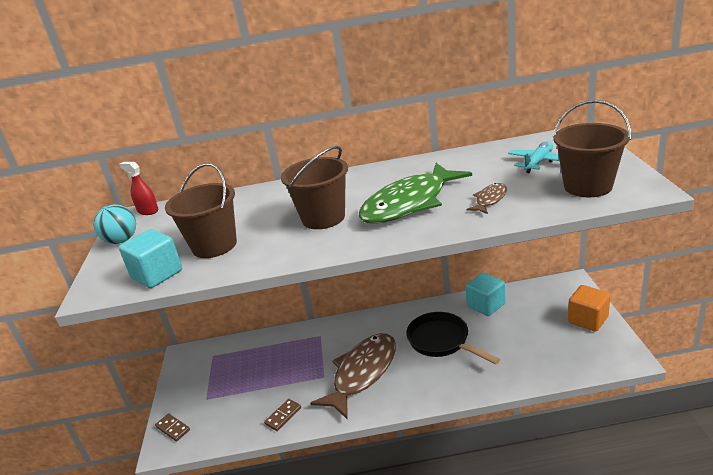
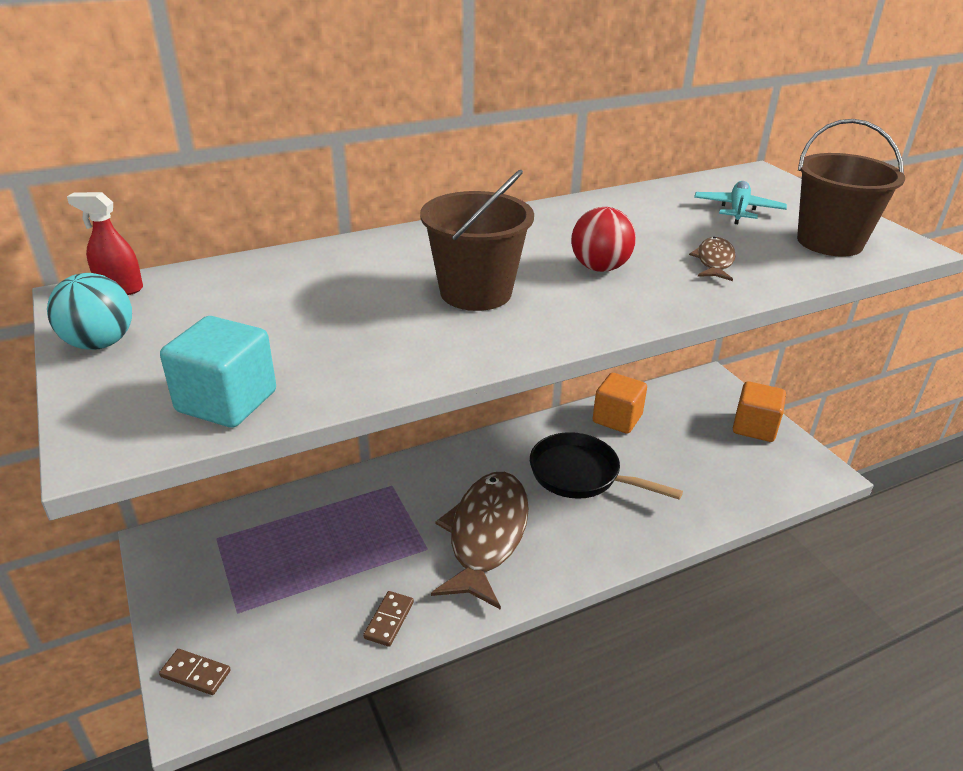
camera: 25 degrees left, 5 degrees up
(214, 245) = (308, 344): brown bucket -> none
(409, 203) = (599, 268): green fish -> red ball
(486, 305) = (617, 419): turquoise cube -> orange cube

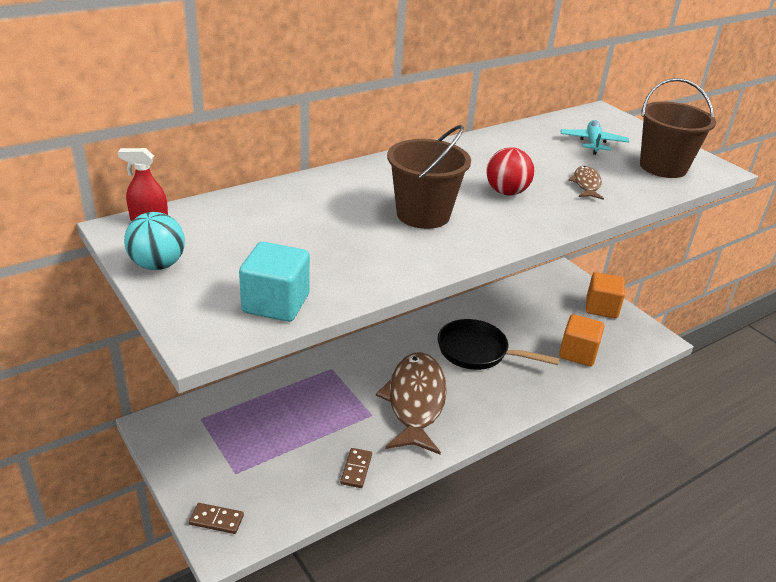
camera: 10 degrees left, 0 degrees up
(617, 419) = (496, 306): orange cube -> orange cube (578, 353)

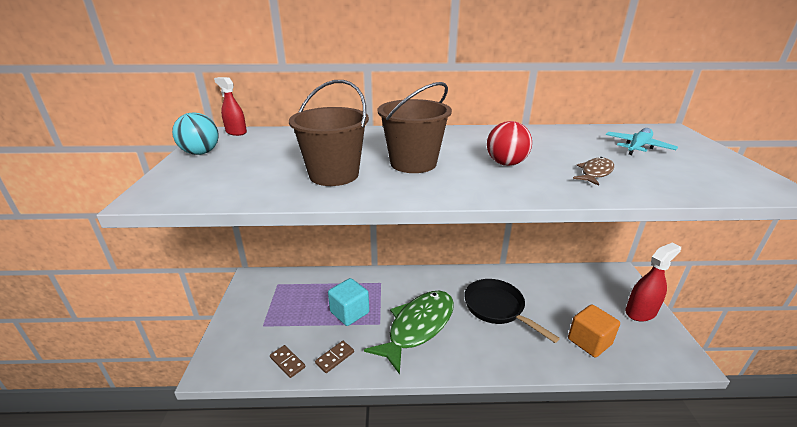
camera: 35 degrees right, 5 degrees down
(216, 520) = (223, 351): brown domino -> brown domino (287, 362)
(276, 303) = (225, 189): turquoise cube -> turquoise cube (349, 312)
(415, 402) = (418, 327): brown fish -> green fish
(601, 308) = (640, 312): orange cube -> red spray bottle
(663, 167) = (704, 176): brown bucket -> brown bucket (334, 175)

